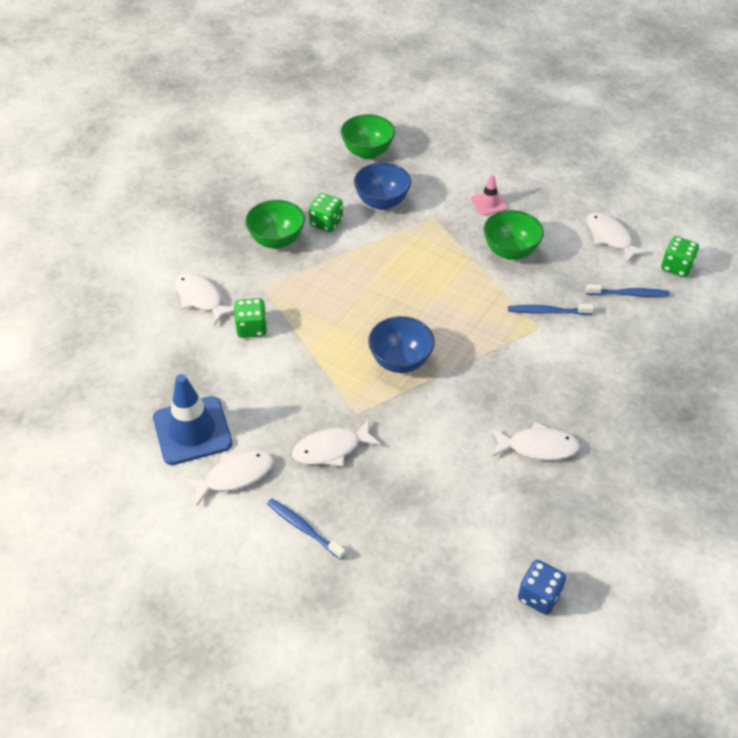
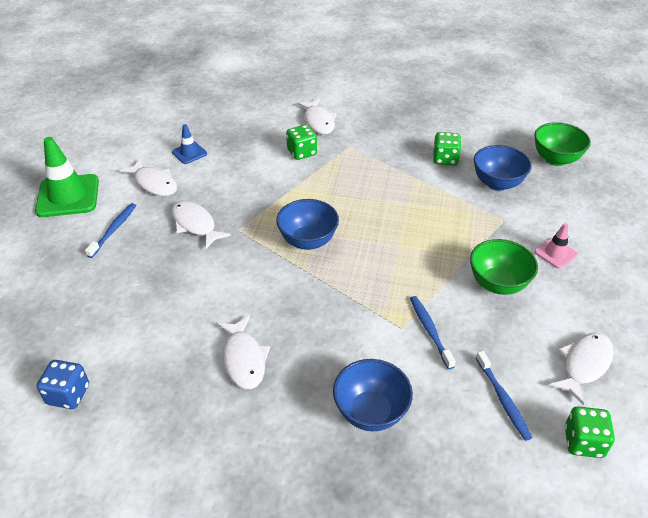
camera: 70 degrees right, 5 degrees down
(192, 431) = (189, 153): blue traffic cone -> blue traffic cone, size x0.52
(201, 298) = (318, 121): white fish -> white fish turned 135 degrees clockwise
(213, 571) = (68, 196): none -> green traffic cone
(277, 240) = (405, 139): green bowl -> none
(620, 375) = (370, 412): none -> blue bowl

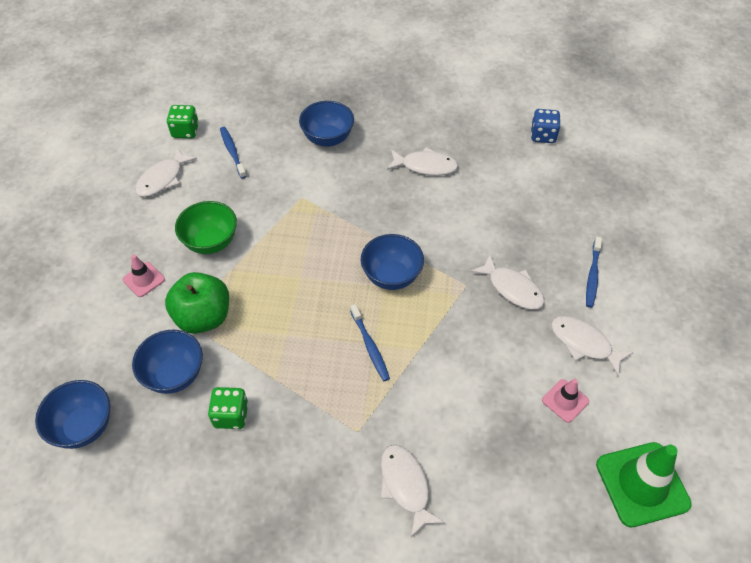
camera: 175 degrees right, 10 degrees up
(68, 196) = (669, 317): green traffic cone -> green traffic cone (642, 484)
(189, 153) = (565, 401): blue traffic cone -> pink traffic cone
(244, 359) = (425, 166): white fish -> white fish turned 120 degrees clockwise
(302, 152) = (419, 413): green dice -> none
(430, 331) = (279, 196): blue toothbrush -> blue toothbrush (370, 346)
(485, 220) = (203, 317): none -> green apple
(555, 159) = (84, 427): green bowl -> blue bowl

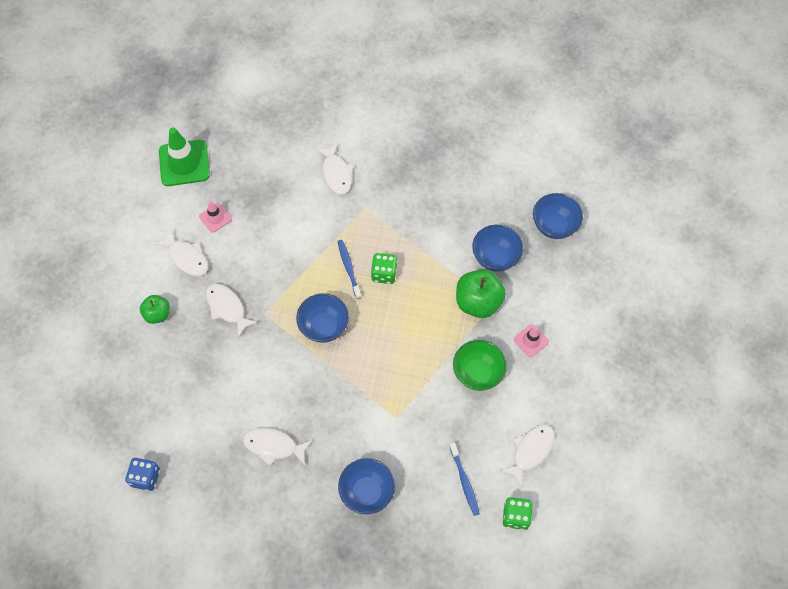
camera: 175 degrees left, 10 degrees up
(231, 415) = (452, 226): green dice -> green dice (384, 274)
(592, 275) = (157, 314): blue toothbrush -> green apple

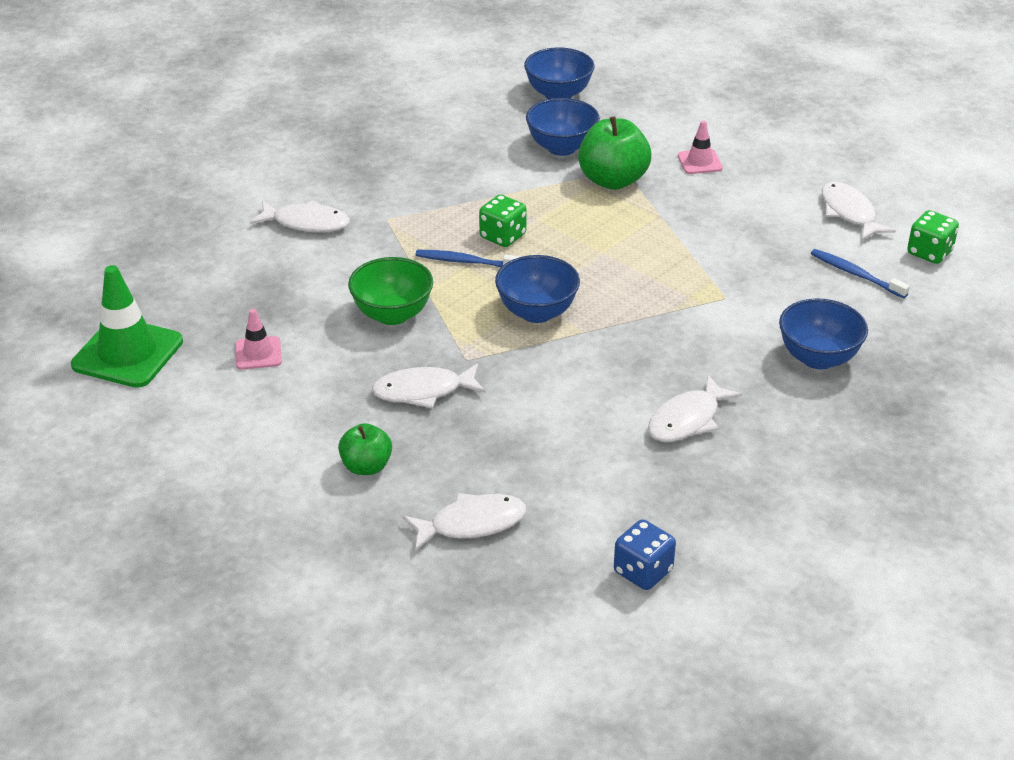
camera: 60 degrees left, 25 degrees down
(186, 257) = (297, 404): white fish -> white fish (471, 524)
(464, 481) = (856, 274): blue toothbrush -> blue toothbrush turned 150 degrees counterclockwise
(477, 373) = (712, 214): green bowl -> green bowl (392, 314)

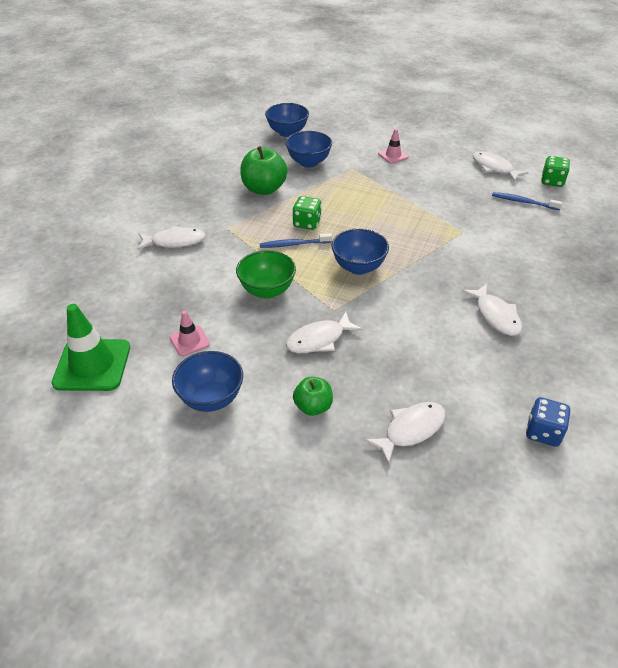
camera: 20 degrees left, 5 degrees up
(613, 180) = (351, 176): green apple -> green apple (264, 189)
(687, 419) = (495, 315): white fish -> white fish turned 45 degrees counterclockwise
(818, 358) = (540, 257): blue bowl -> blue bowl (211, 398)

